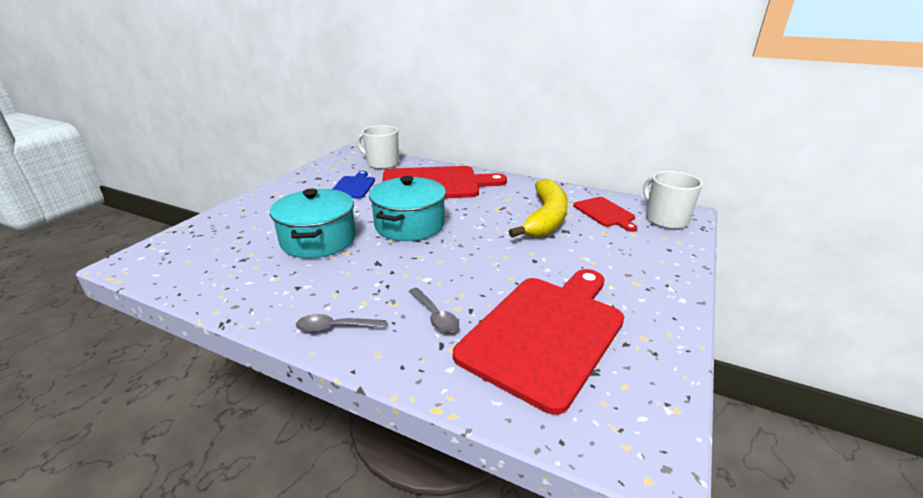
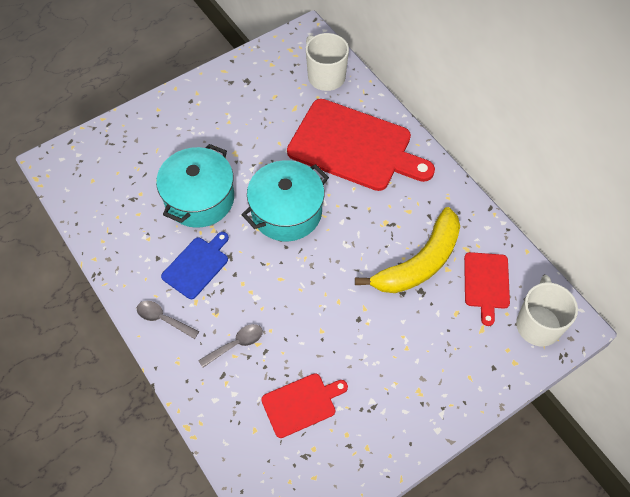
camera: 30 degrees right, 30 degrees up
(353, 186) = (272, 115): blue cutting board -> blue cutting board (197, 266)
(435, 316) = (236, 344): grey spoon -> grey spoon turned 120 degrees counterclockwise
(546, 333) = (301, 404): red cutting board -> red cutting board, size x0.50

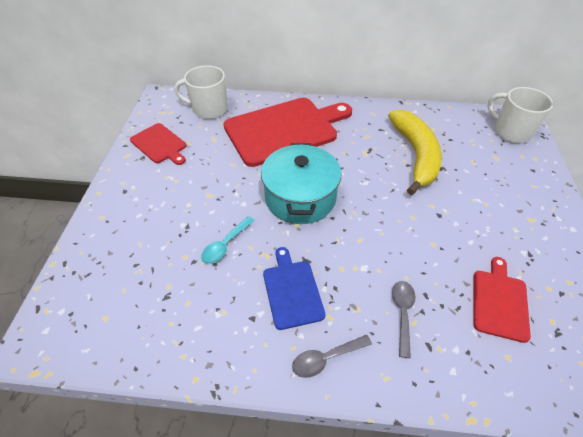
camera: 50 degrees left, 10 degrees down
(199, 199) = (225, 245): turquoise pot -> turquoise spoon
(486, 283) = (460, 135): red cutting board -> red cutting board (159, 144)

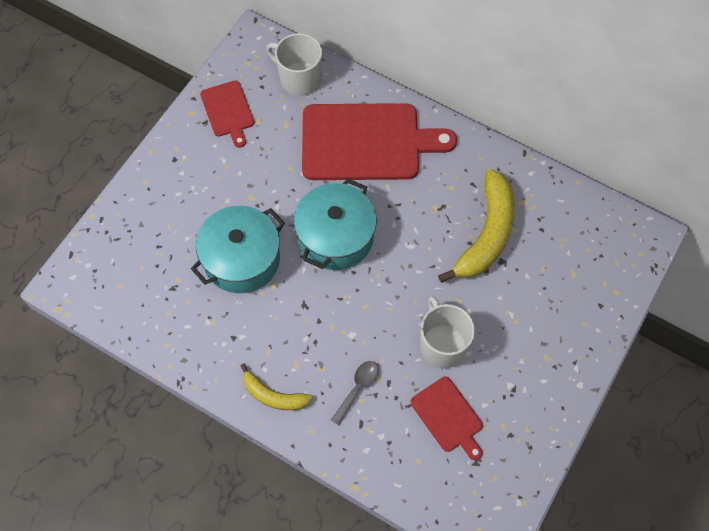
camera: 25 degrees right, 15 degrees up
(225, 245) = (242, 259): turquoise spoon -> turquoise pot
(292, 291) = (277, 328): blue cutting board -> none
(326, 358) = (273, 396): grey spoon -> yellow banana
(499, 301) = (448, 417): red cutting board -> red cutting board turned 105 degrees clockwise
(510, 132) = (619, 248): white mug -> white mug (442, 345)

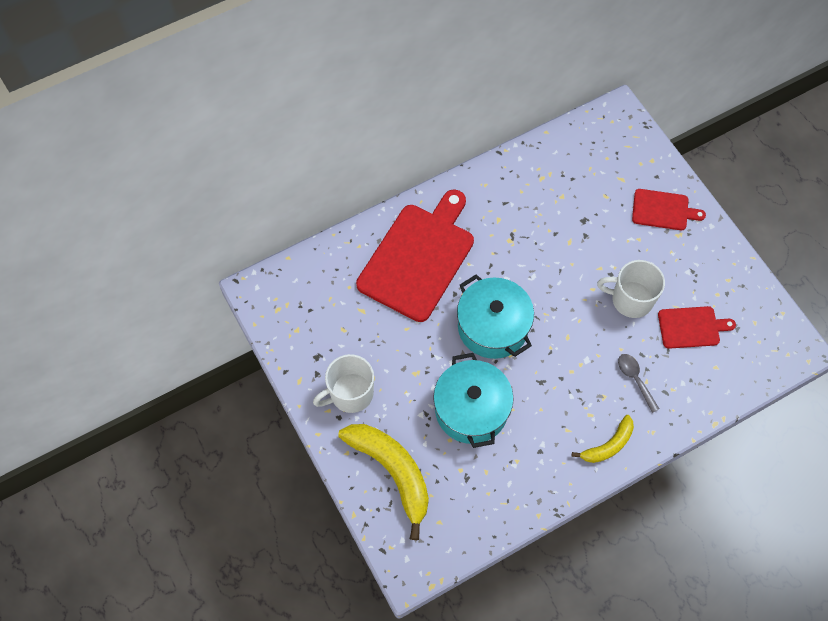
camera: 60 degrees left, 0 degrees up
(228, 111) = (318, 349): red cutting board -> red cutting board (663, 210)
(299, 79) = (322, 276): white mug -> white mug (350, 394)
(487, 234) = (554, 217): yellow banana -> yellow banana (392, 472)

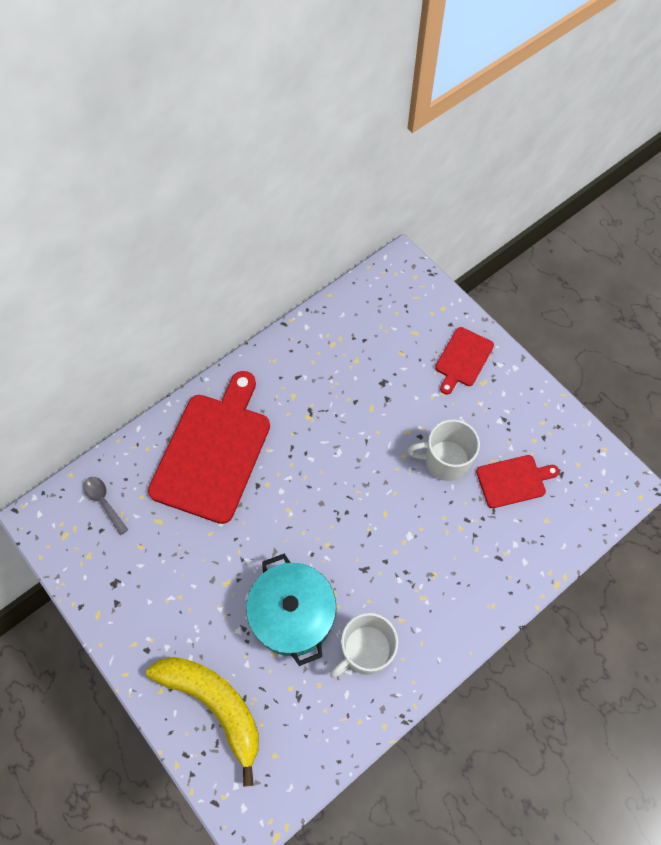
camera: 10 degrees left, 0 degrees up
(350, 394) = (156, 620): white mug -> white mug (365, 650)
(493, 327) = (303, 515): turquoise pot -> none
(608, 445) = (448, 629): yellow banana -> none
(635, 379) = (464, 549): grey spoon -> grey spoon (104, 502)
(663, 210) = (463, 359): red cutting board -> red cutting board turned 120 degrees clockwise

